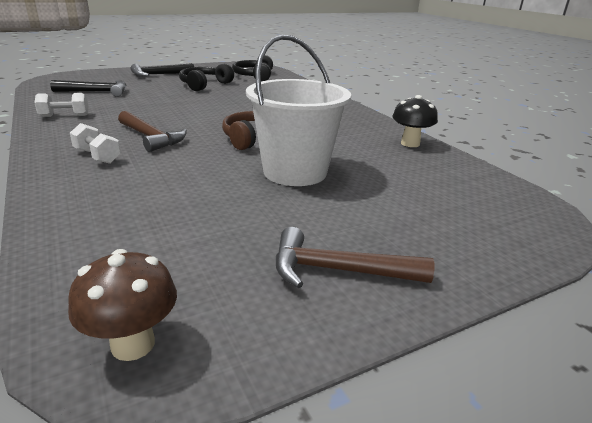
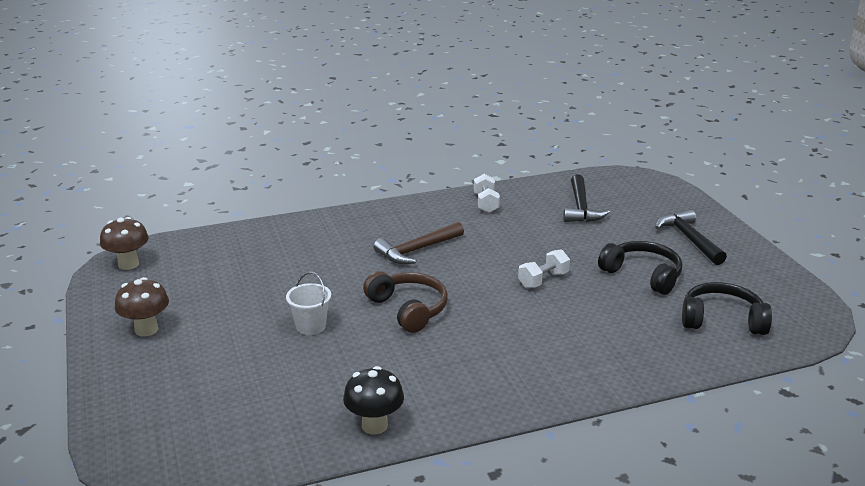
camera: 100 degrees right, 0 degrees up
(97, 156) = (373, 230): white dumbbell -> white dumbbell (543, 280)
(295, 172) = (311, 326): white bucket -> white bucket, size x0.46
(338, 270) = (146, 329): brown hammer -> brown mushroom

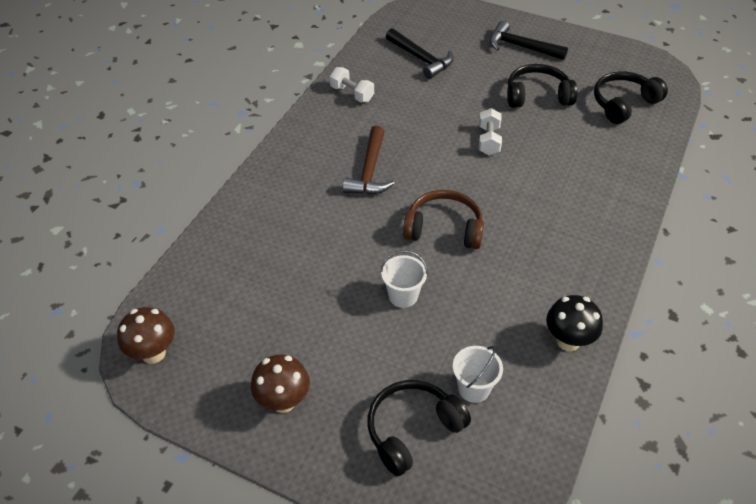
camera: 45 degrees left, 20 degrees up
(185, 395) = (412, 430): none -> black headphones
(260, 403) = (474, 388): none -> white bucket

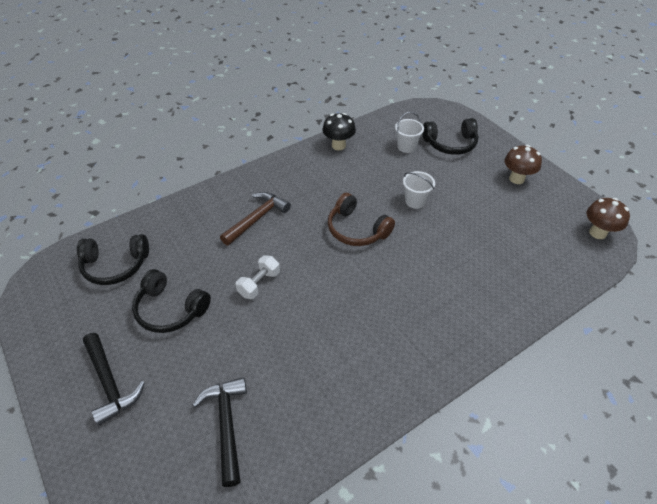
camera: 150 degrees left, 0 degrees up
(352, 94) = (340, 408): white dumbbell -> none
(369, 171) = (380, 301): brown hammer -> brown hammer (257, 219)

